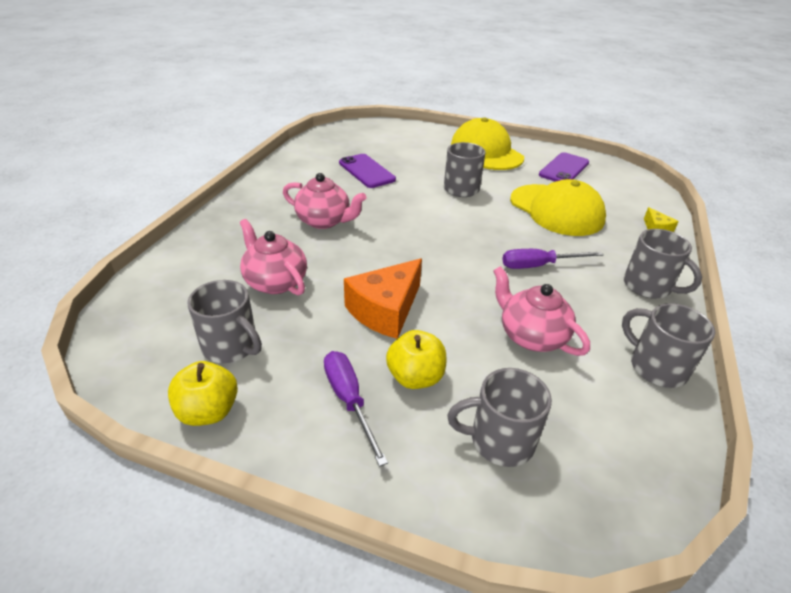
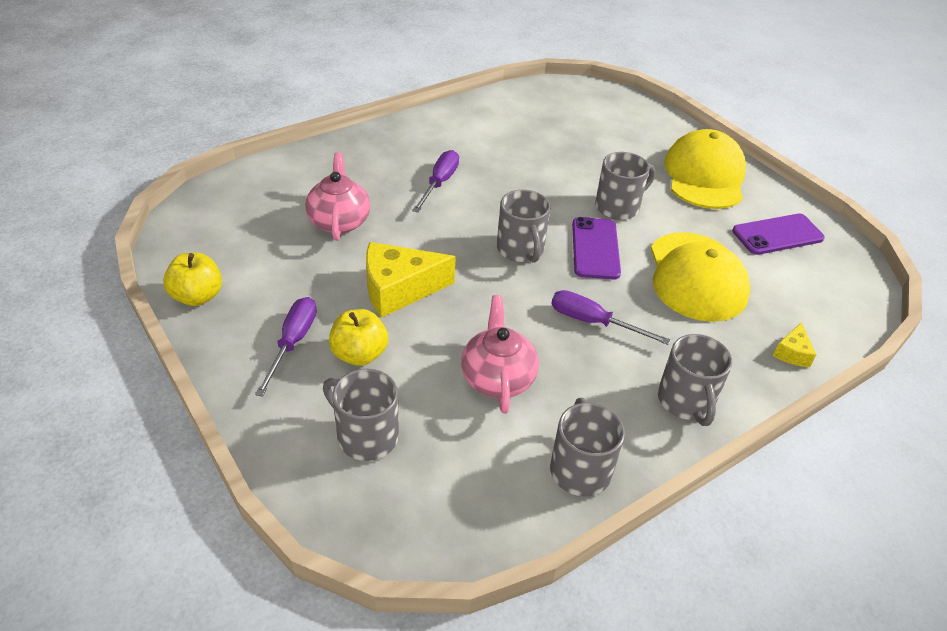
camera: 35 degrees right, 5 degrees up
(231, 346) = (256, 258): grey mug -> grey mug (520, 250)
(324, 221) = (439, 183): pink teapot -> purple screwdriver
(366, 171) = (539, 147): purple phone -> purple phone (595, 248)
(385, 310) = (399, 289): orange cheese -> yellow cheese

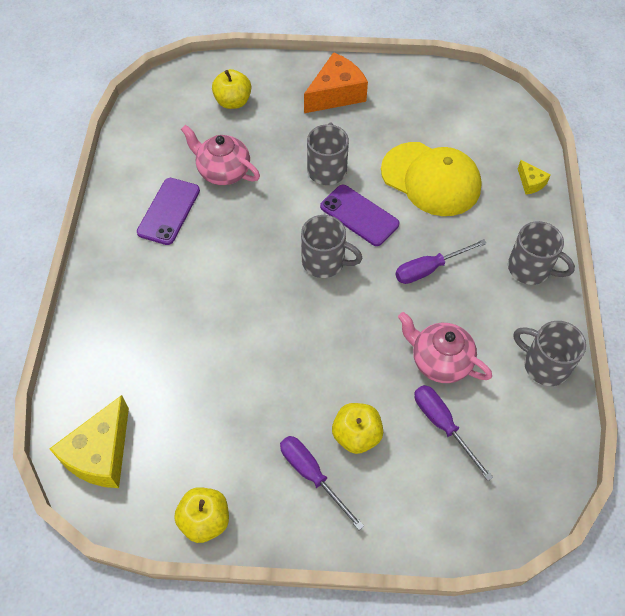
camera: 50 degrees left, 15 degrees up
(339, 221) = (192, 364): pink teapot -> pink teapot (223, 171)
(366, 435) = (437, 475): grey mug -> none
(399, 289) = (307, 368): yellow cheese -> yellow cheese (100, 454)
(439, 183) = (203, 264): purple screwdriver -> purple screwdriver (442, 425)
(615, 126) = (233, 102): none -> yellow apple
(704, 176) = (336, 94): yellow cap -> orange cheese
(777, 235) = (426, 104): purple phone -> purple phone (169, 211)

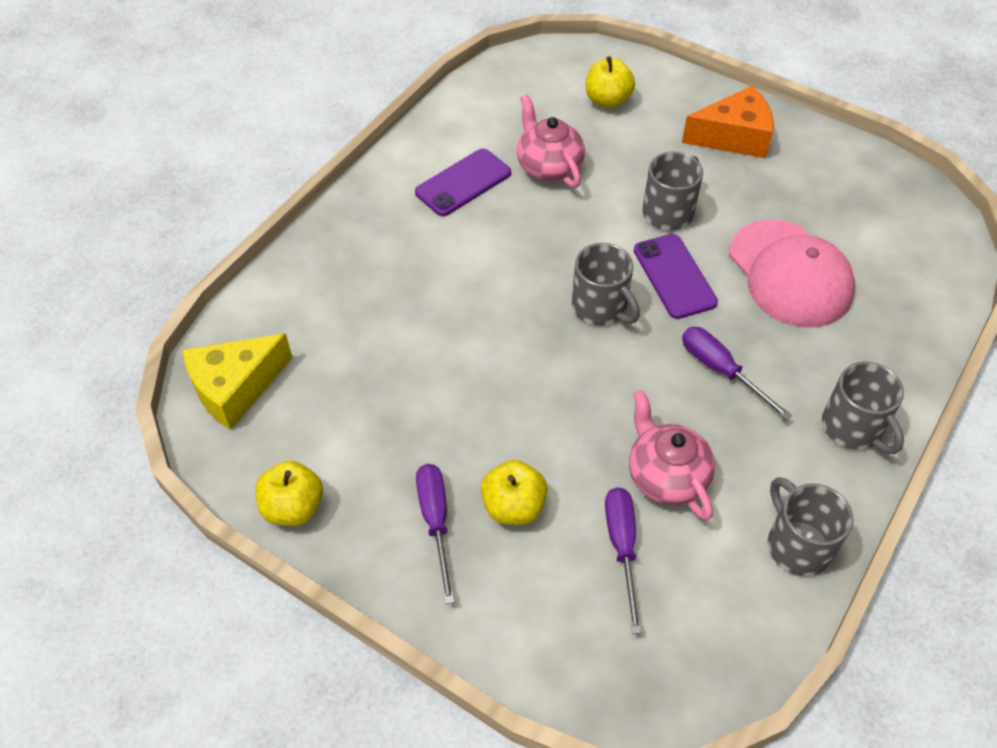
camera: 30 degrees right, 5 degrees down
(429, 269) = (721, 370): purple screwdriver -> purple screwdriver turned 45 degrees clockwise
(431, 179) = (790, 274): yellow cap -> pink cap
(530, 183) = (919, 331): yellow cheese -> none

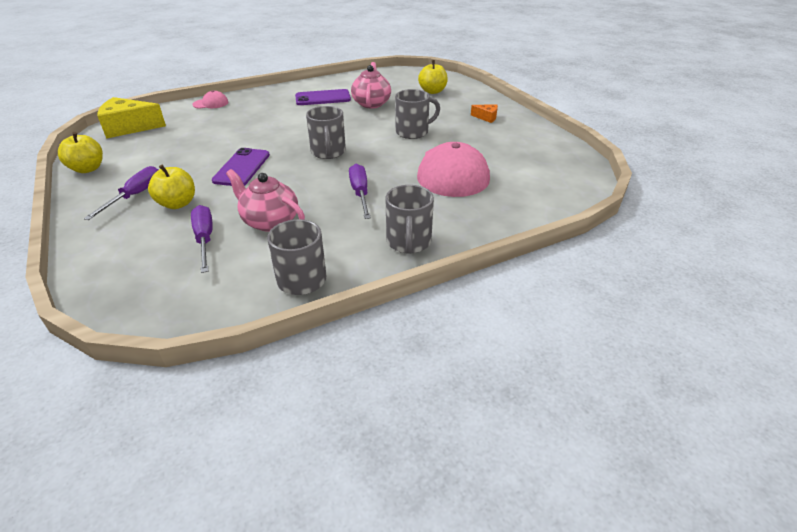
camera: 30 degrees right, 15 degrees down
(298, 270) = (211, 103): none -> pink cap
(622, 547) = (205, 239): purple screwdriver -> purple screwdriver turned 45 degrees counterclockwise
(666, 476) = (270, 221): pink teapot -> pink teapot turned 60 degrees counterclockwise
(674, 276) = (384, 153): purple phone -> purple phone (242, 167)
(733, 137) = (486, 117): orange cheese -> orange cheese, size x0.48

